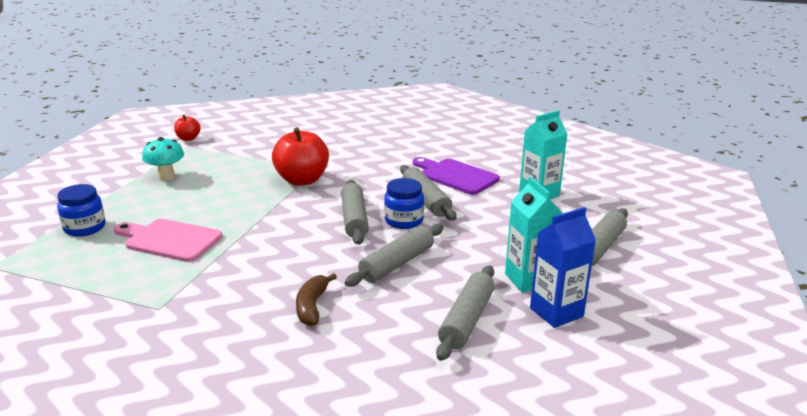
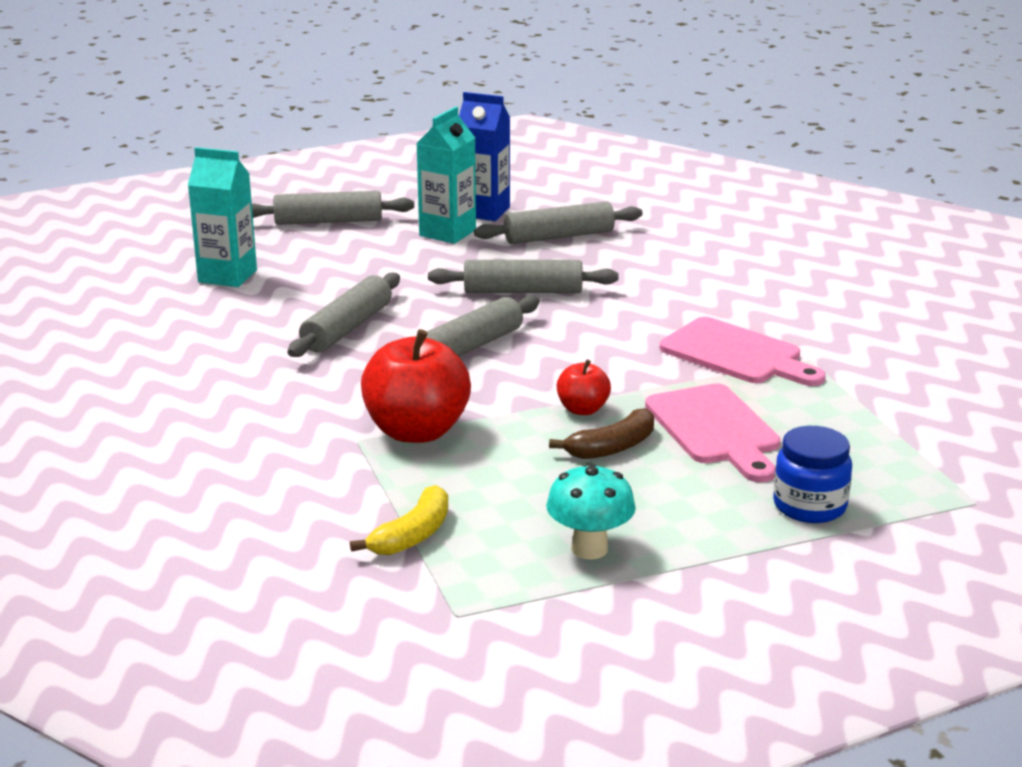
camera: 130 degrees left, 0 degrees up
(188, 138) = (419, 642): red apple -> red apple (582, 409)
(209, 288) = (737, 354): none -> pink cutting board
(238, 155) = (412, 535): none -> yellow banana
(312, 306) = (663, 297): brown banana -> brown banana (612, 447)
(404, 221) = (424, 321): blue jar -> none
(456, 176) = (238, 336): purple cutting board -> none

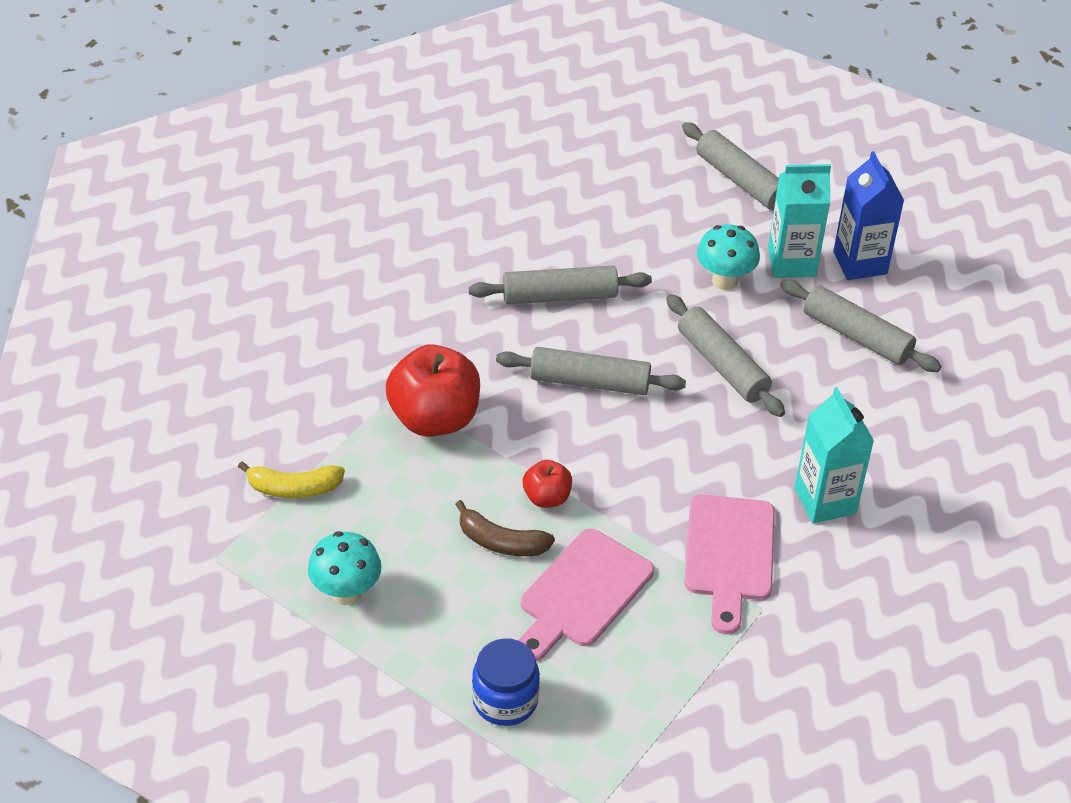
camera: 55 degrees right, 20 degrees up
(227, 276) = (584, 182): turquoise carton -> turquoise carton (825, 501)
(430, 261) = (724, 280): none -> turquoise mushroom

